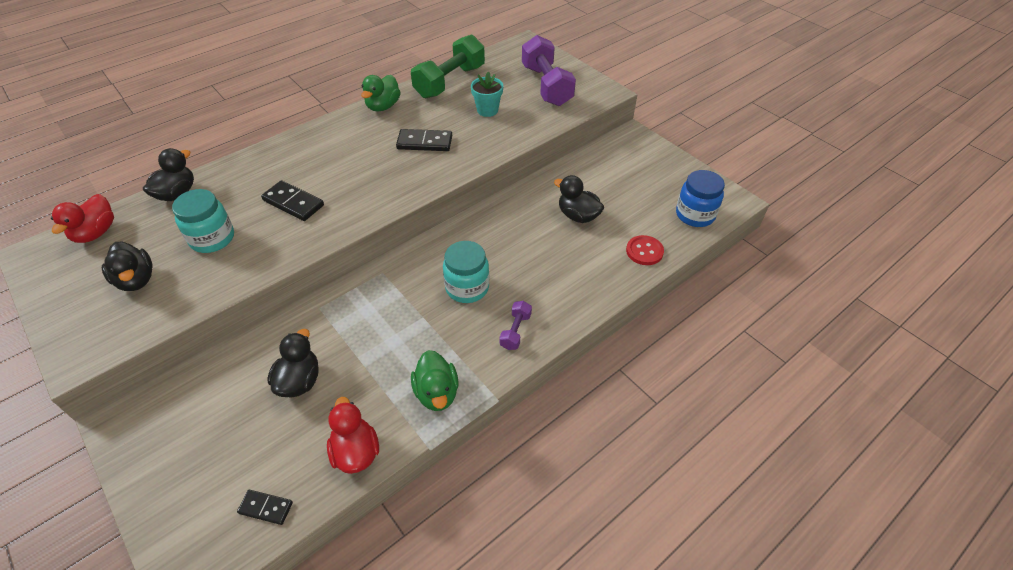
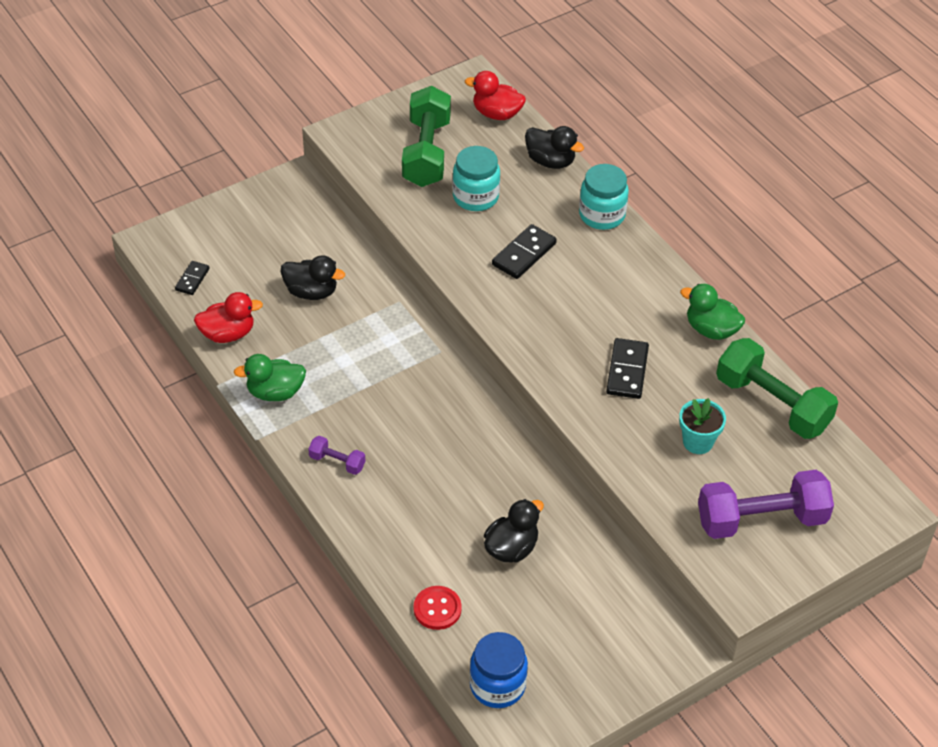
camera: 95 degrees right, 0 degrees up
(136, 280) = (426, 152): black duck -> green dumbbell
(467, 288) = (406, 424): turquoise jar -> turquoise jar (602, 215)

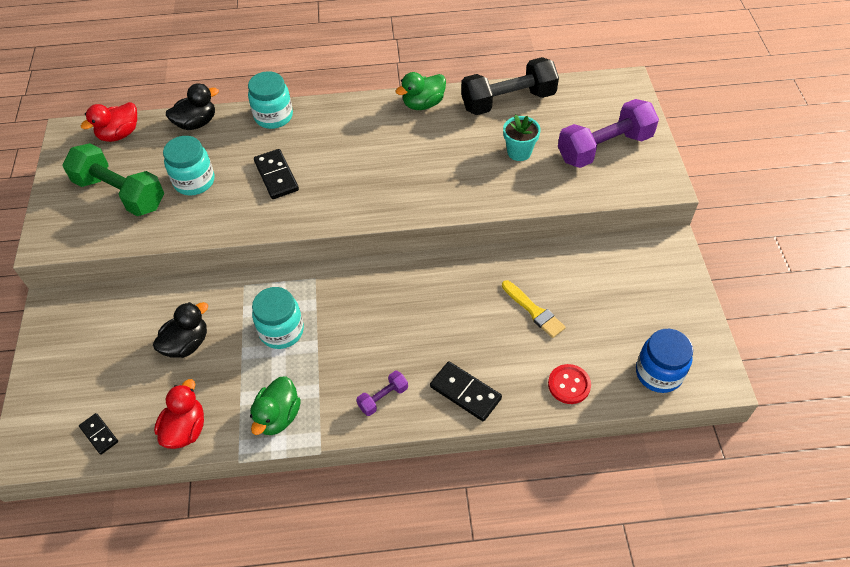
camera: 60 degrees left, 5 degrees up
(365, 353) = (281, 331): none -> turquoise jar
(511, 548) = (534, 311): black duck -> yellow brush
(627, 371) = (431, 163): black domino -> black domino (465, 392)
(761, 520) = (604, 148): purple dumbbell -> purple dumbbell turned 45 degrees clockwise
(772, 404) = (508, 101): green dumbbell -> black dumbbell

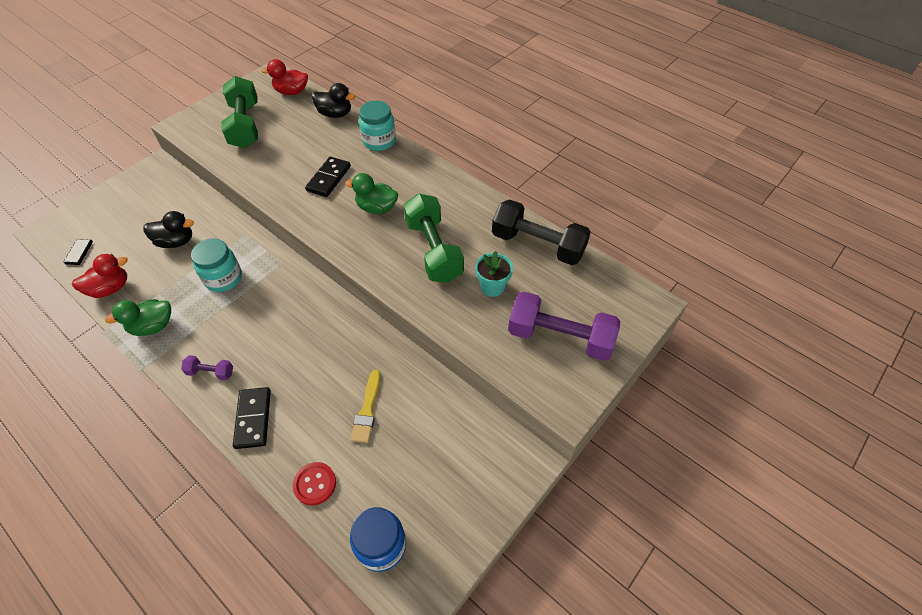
camera: 45 degrees right, 0 degrees up
(194, 181) = (286, 147): turquoise jar -> none
(423, 104) = (477, 202): green duck -> green duck (376, 208)
(443, 161) = (433, 250): none -> green dumbbell

